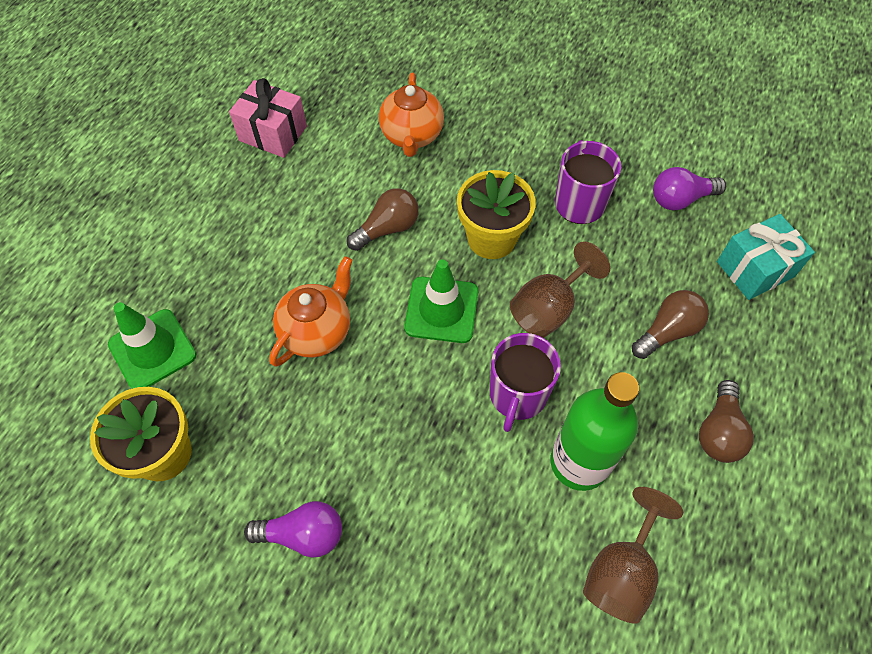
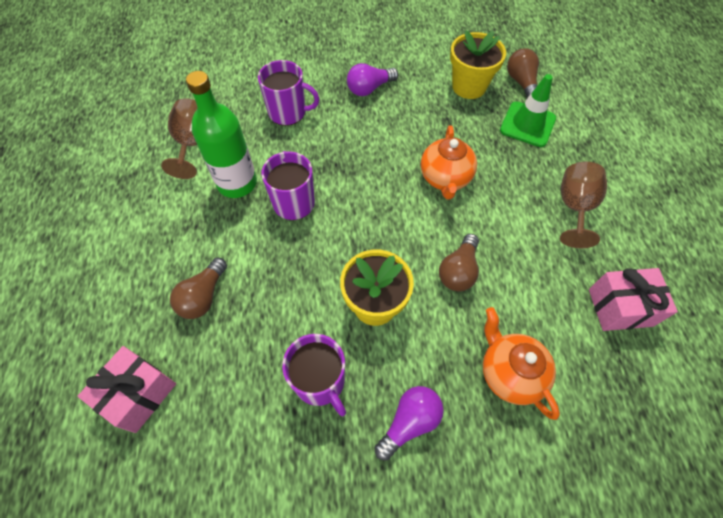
camera: 150 degrees right, 0 degrees up
(441, 310) = (376, 230): green traffic cone -> none
(452, 555) = (288, 112): none -> purple mug
(549, 308) = (300, 270): brown goblet -> brown goblet (574, 208)
(680, 199) = (226, 440): purple light bulb -> purple light bulb (409, 422)
(719, 431) = (149, 242): brown light bulb -> brown light bulb (521, 82)
(755, 269) = (139, 394): turquoise gift -> pink gift

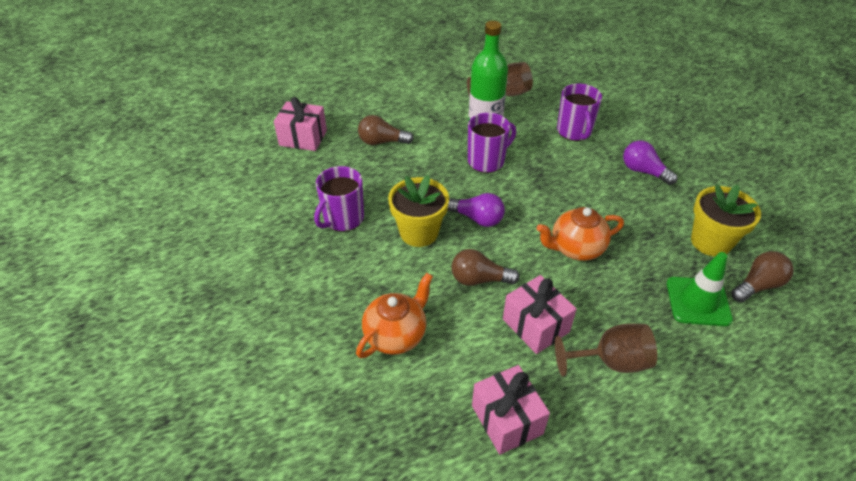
camera: 70 degrees right, 15 degrees down
(409, 422) = (330, 277): purple light bulb -> purple light bulb (477, 218)
(525, 246) = (535, 325): none -> pink gift

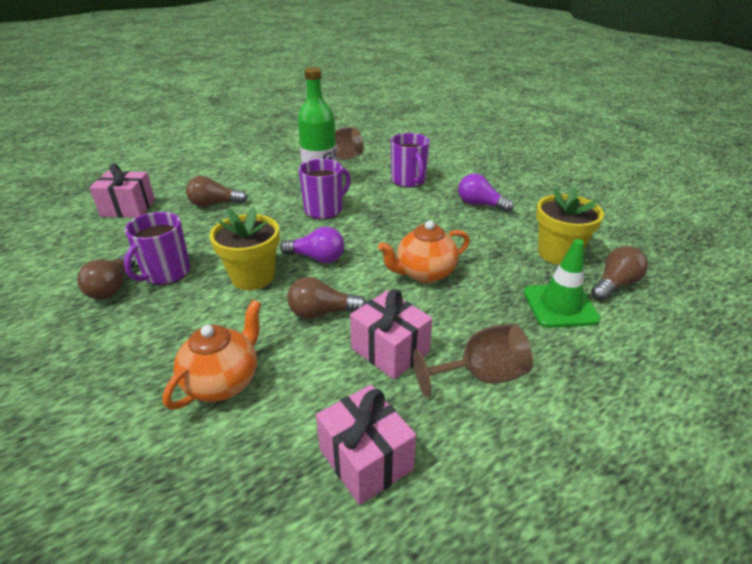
camera: 10 degrees left, 10 degrees down
(299, 229) = (112, 288): none -> brown light bulb

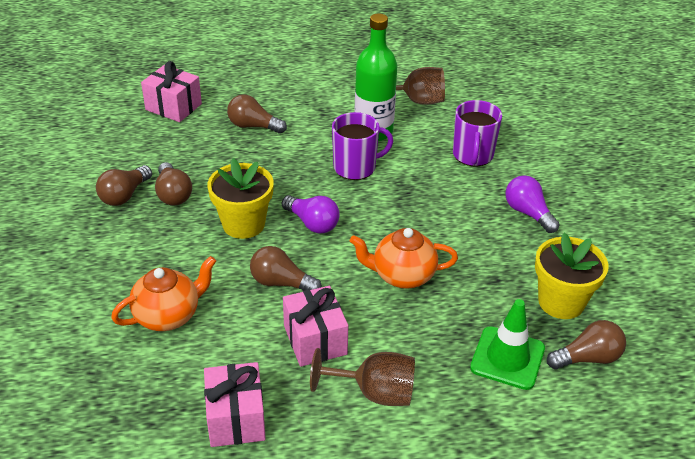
camera: 25 degrees right, 5 degrees up
(166, 273) = (173, 194): purple mug -> brown light bulb

